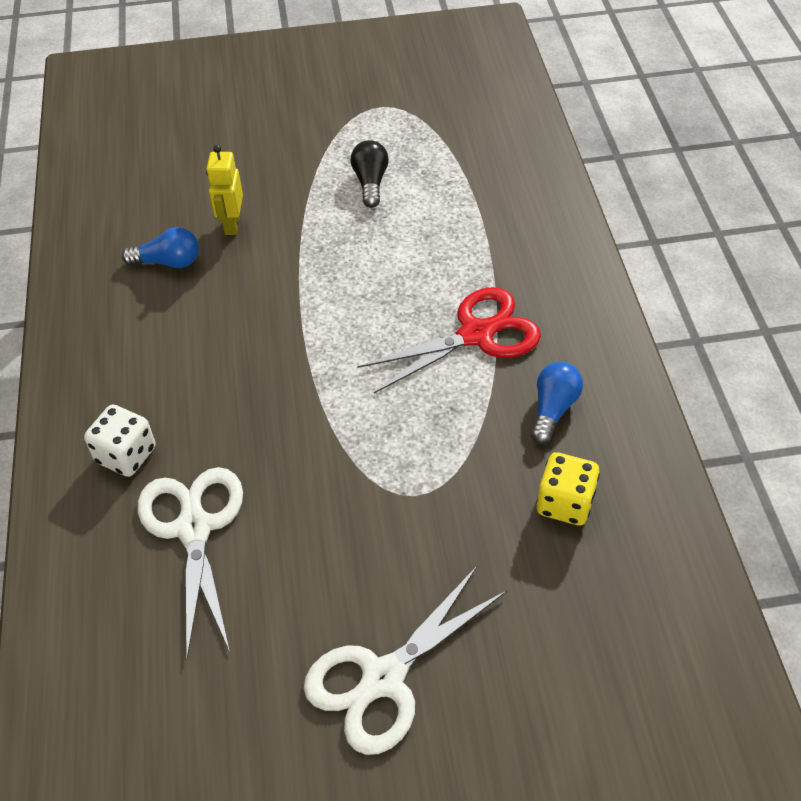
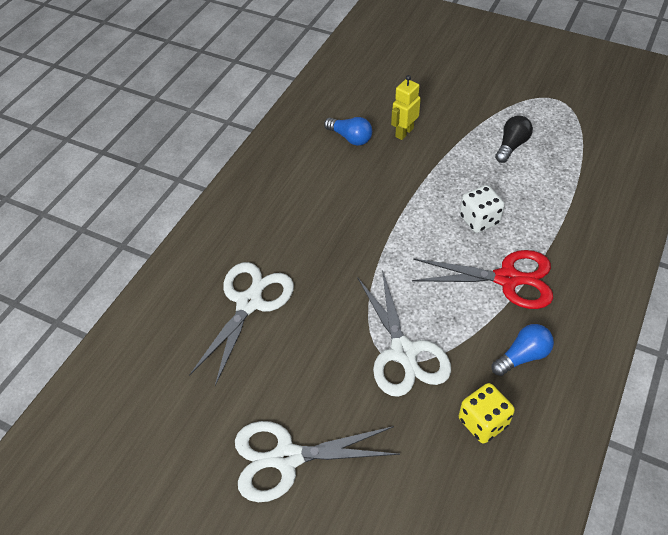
camera: 35 degrees right, 0 degrees up
(126, 455) = (245, 239): white dice -> white dice (479, 220)
(425, 478) = (403, 352): none -> white scissors

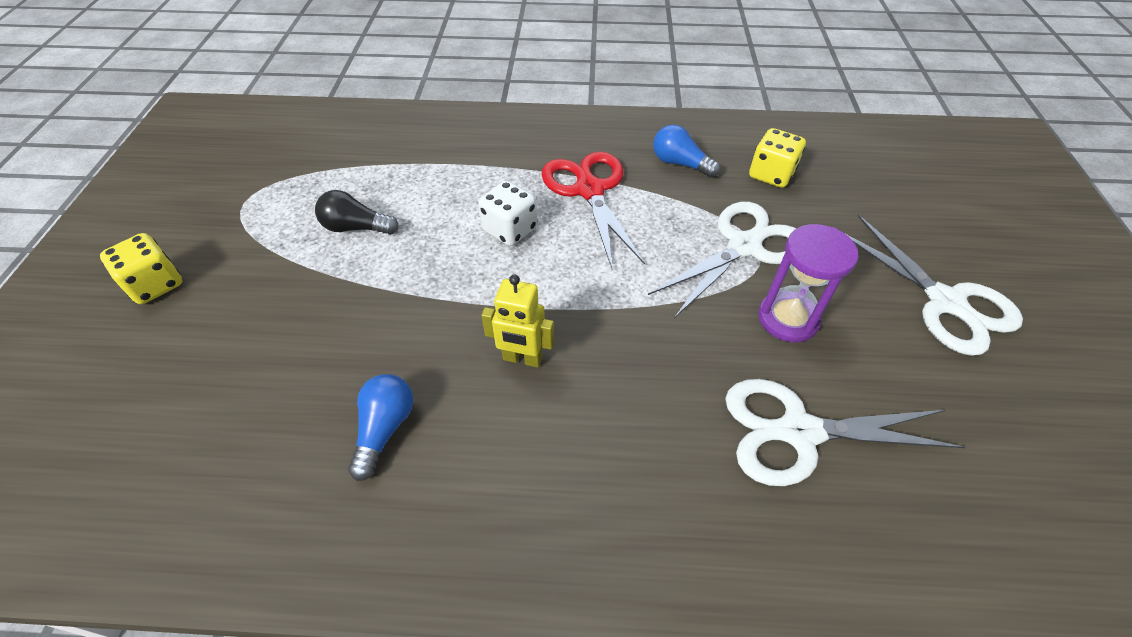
camera: 115 degrees left, 0 degrees up
(326, 343) = (787, 319): none -> purple hourglass
(404, 132) = (353, 354): yellow robot -> yellow robot (522, 358)
(492, 66) = (156, 284): none -> yellow dice

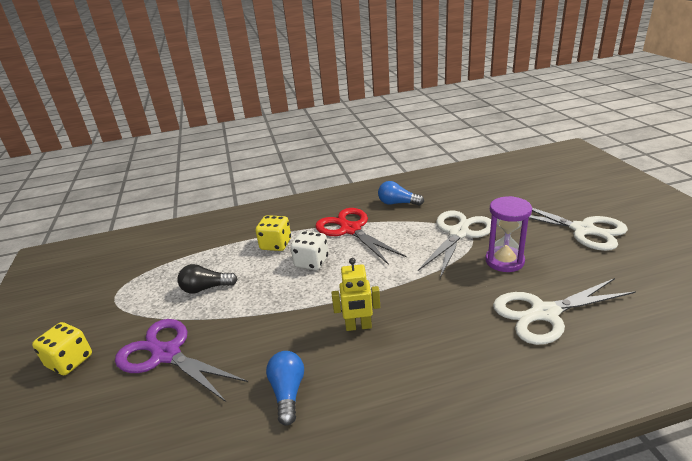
camera: 15 degrees left, 20 degrees down
(266, 315) = (166, 354): none -> purple scissors
(771, 174) = (453, 196): yellow dice -> yellow dice (276, 244)

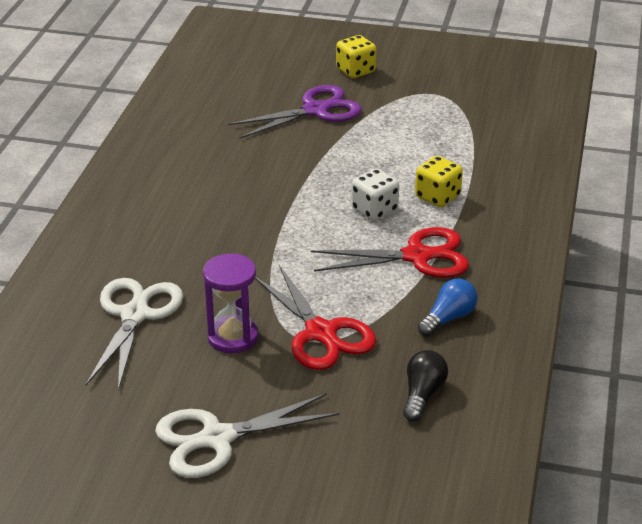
camera: 115 degrees right, 5 degrees up
(206, 288) = (394, 141): black light bulb -> black light bulb (422, 395)
(288, 392) = (209, 154): blue light bulb -> none
(358, 326) = (242, 206): yellow robot -> none
(458, 233) = (321, 333): white scissors -> red scissors

